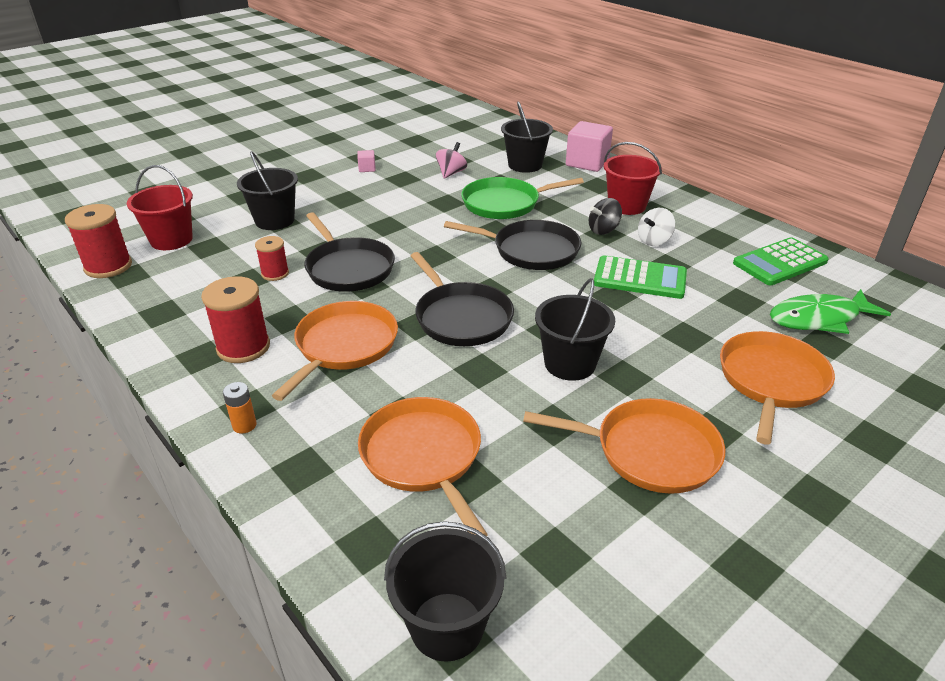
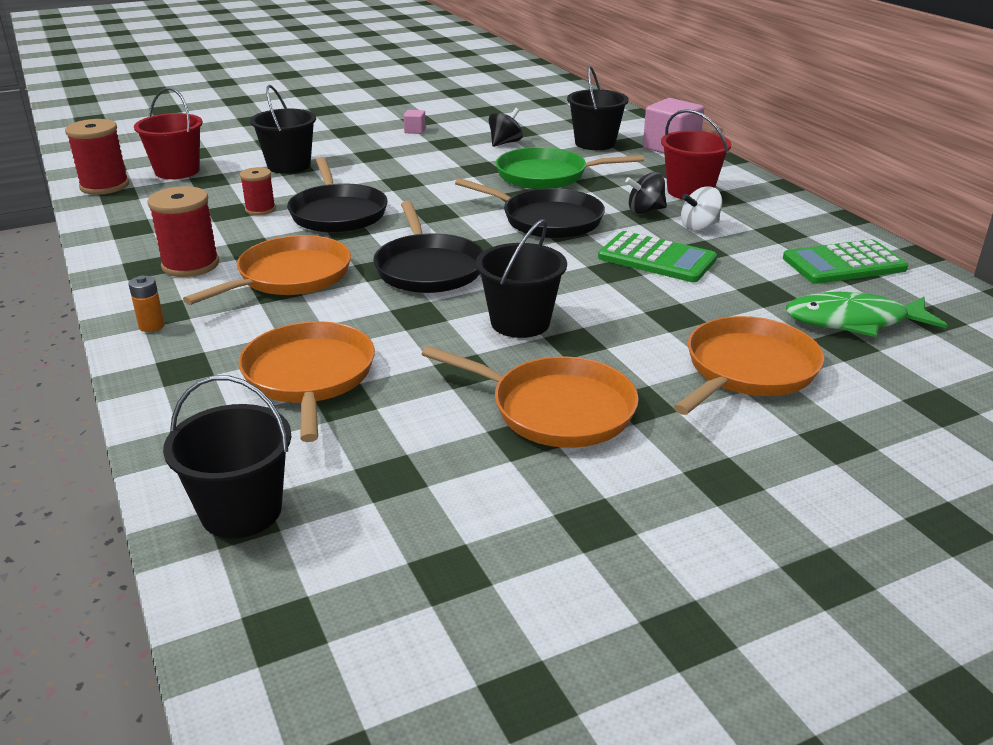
camera: 15 degrees right, 5 degrees down
(451, 173) = (505, 143): pink spinning top -> black spinning top

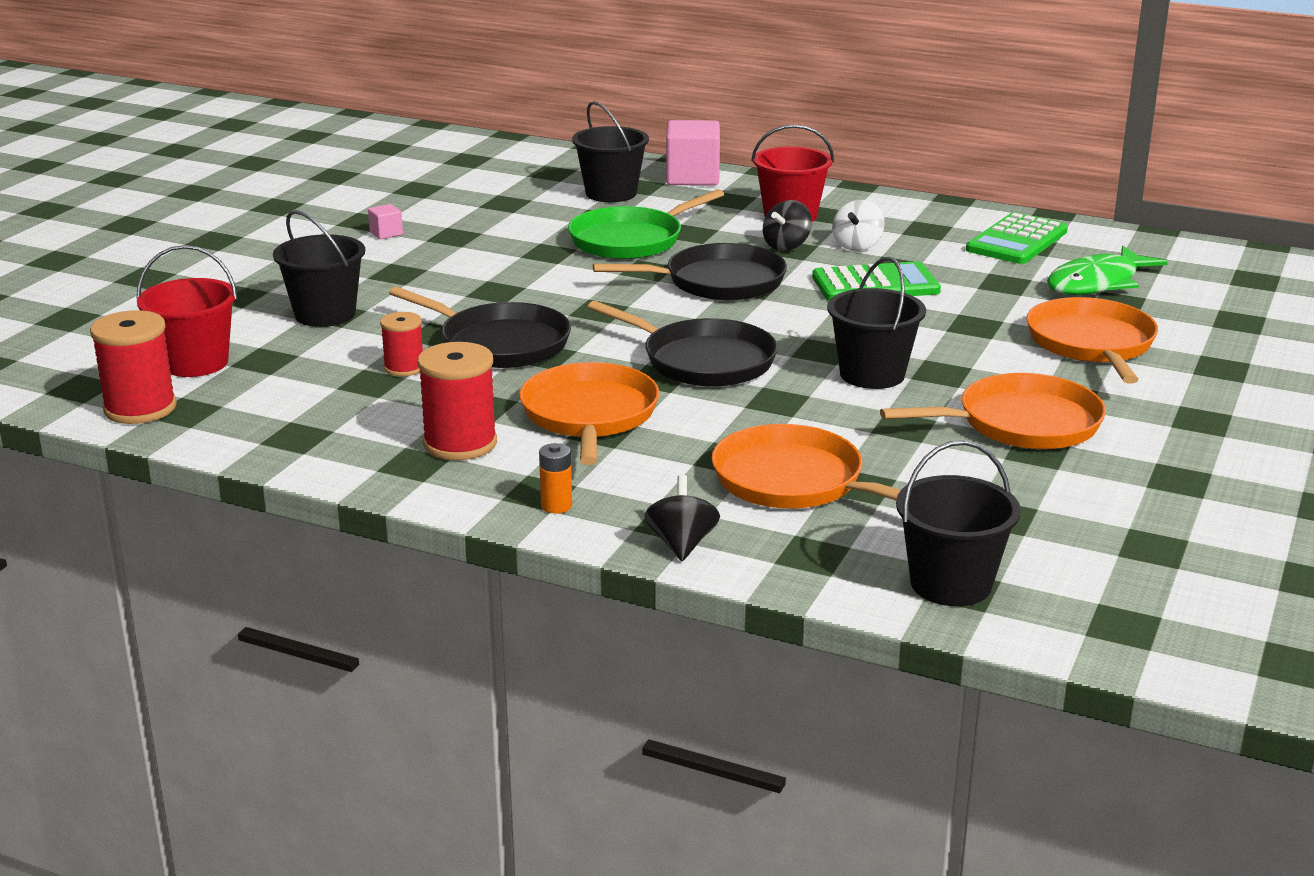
camera: 40 degrees left, 5 degrees down
(505, 143) = (517, 219): black spinning top -> black spinning top (682, 544)

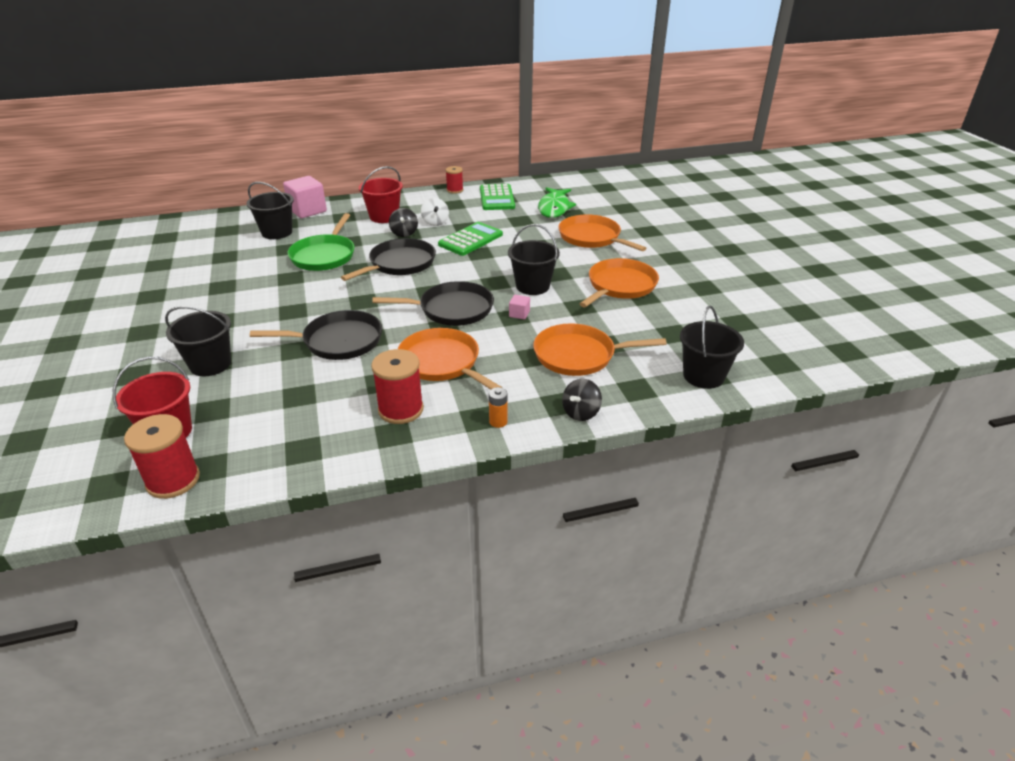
camera: 40 degrees left, 10 degrees up
(386, 233) = (177, 299): pink cube -> pink cube (519, 314)
(404, 368) = (306, 378): red spool -> red spool (455, 190)
(682, 544) = (581, 413): black spinning top -> black spinning top turned 105 degrees counterclockwise

